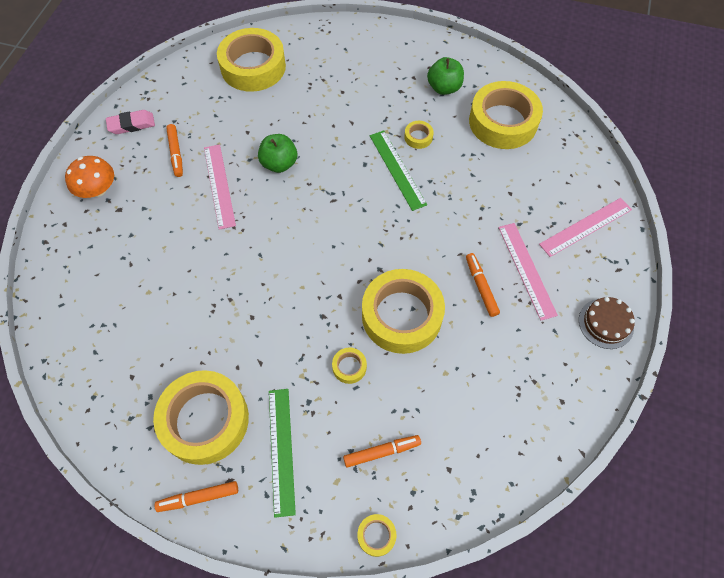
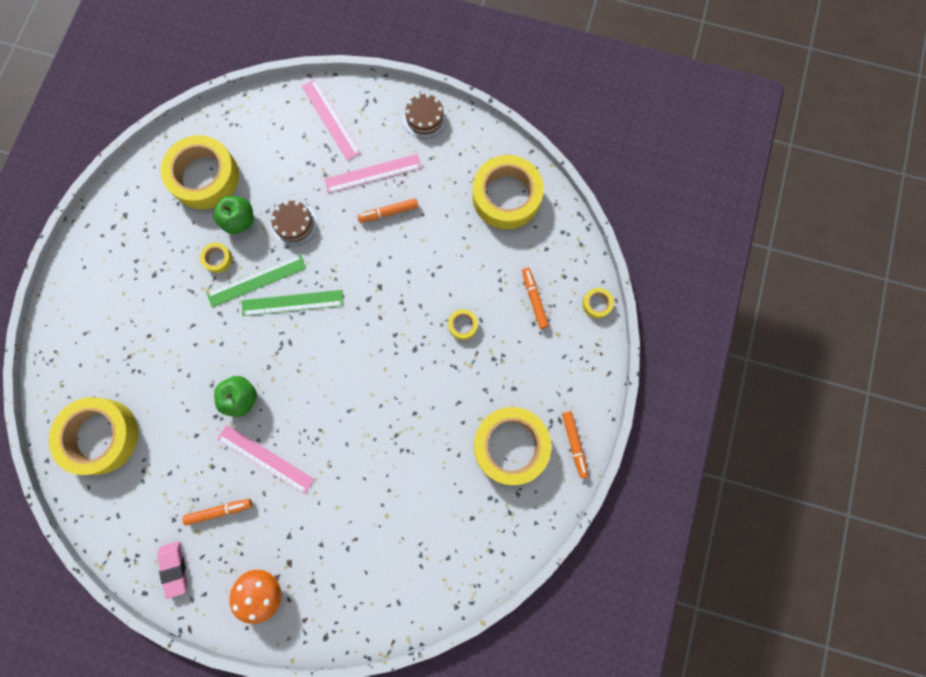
camera: 90 degrees left, 15 degrees up
(219, 185) = (265, 459): pink ruler -> pink ruler turned 45 degrees clockwise
(281, 450) = (534, 379): green ruler -> green ruler (292, 303)
(401, 315) = (415, 280): yellow tape -> yellow tape (506, 196)
(444, 88) = (154, 230): green apple -> green apple (240, 221)
(460, 198) = (294, 224): none -> brown cake

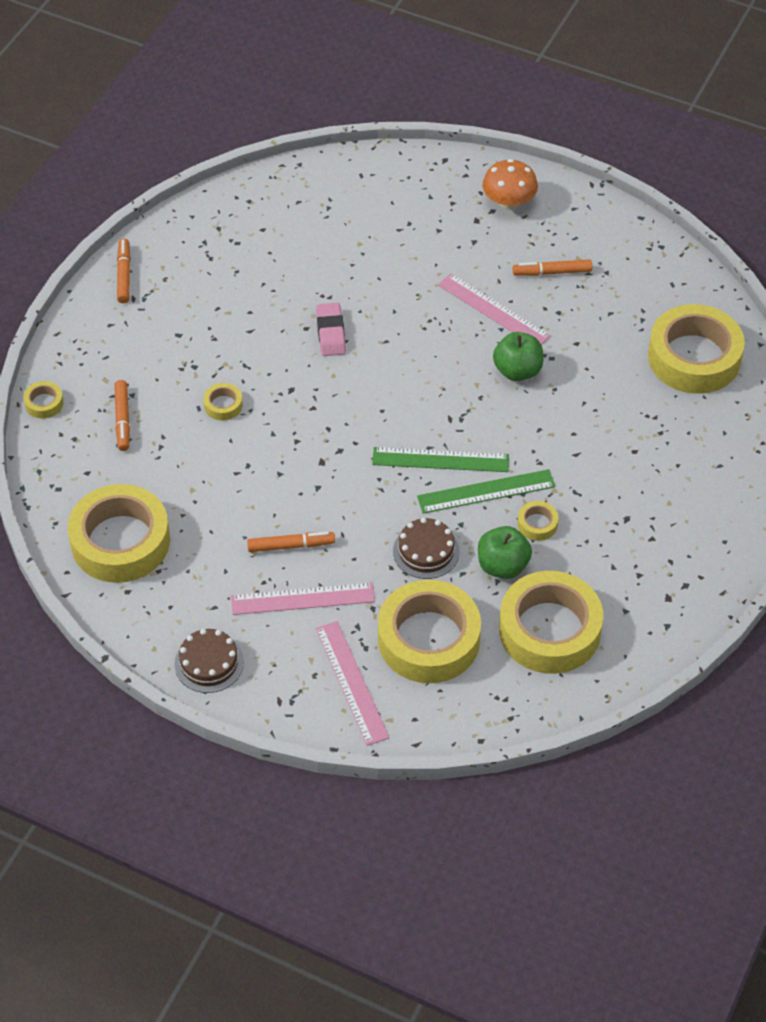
camera: 170 degrees left, 25 degrees down
(174, 568) = (606, 232): pink eraser -> pink eraser (331, 333)
(510, 446) = (199, 283): yellow tape -> yellow tape (429, 639)

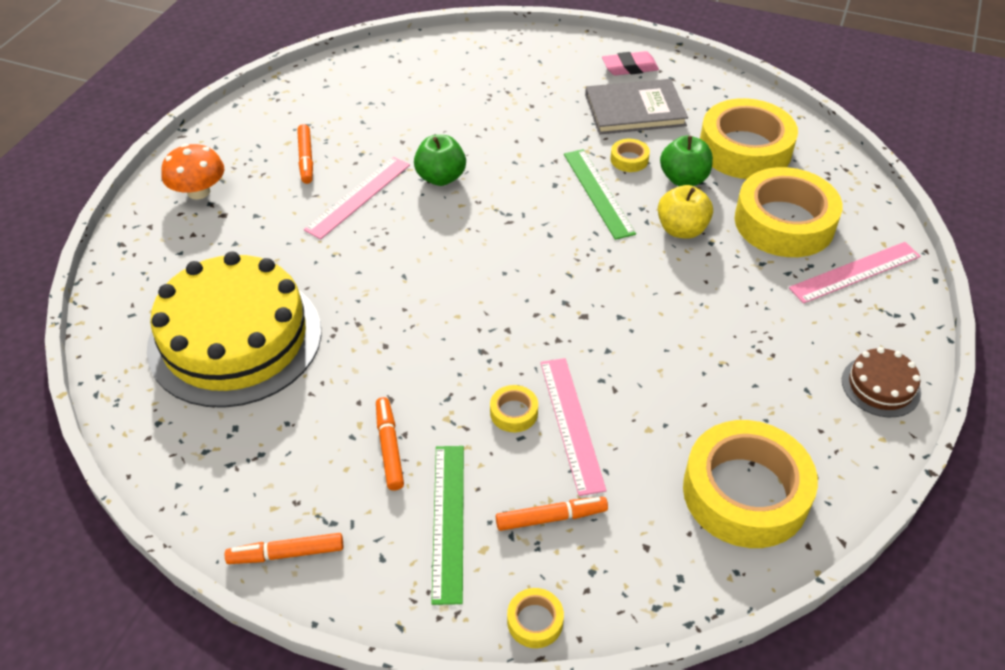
camera: 95 degrees left, 5 degrees down
(291, 545) = (704, 331): orange marker -> orange marker (389, 447)
(302, 598) = (769, 316): pink ruler -> pink ruler (571, 424)
(326, 237) = (235, 339): none -> yellow cake
(331, 333) = (393, 322): pink eraser -> pink eraser (630, 67)
(426, 551) = (681, 229): brown cake -> yellow apple
(440, 459) = (564, 225): green ruler -> green ruler (448, 521)
(623, 541) = (635, 110): none -> grey book
(694, 357) = (417, 73): yellow tape -> none

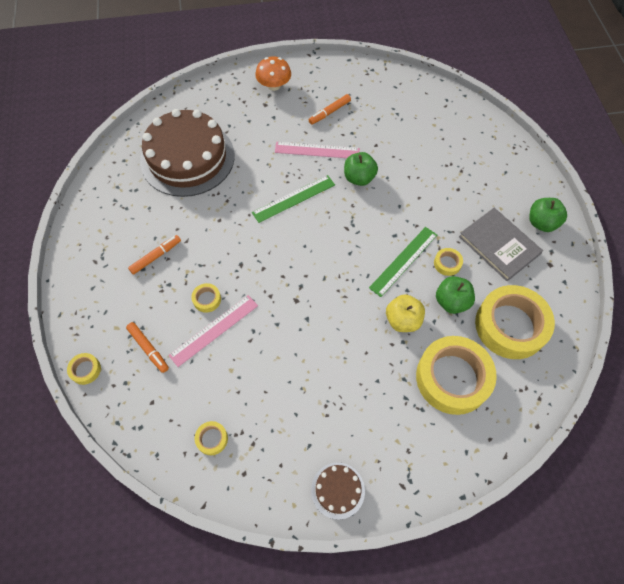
camera: 60 degrees right, 15 degrees up
(235, 339) = (187, 158): yellow cake -> brown cake
(286, 554) = (77, 249): orange marker -> none
(448, 521) = (125, 304): green ruler -> green ruler (293, 198)
(630, 67) = (541, 223): pink eraser -> green apple
(745, 492) = (212, 439): yellow tape -> yellow tape, size x0.41
(855, 272) = (434, 440): pink ruler -> none

